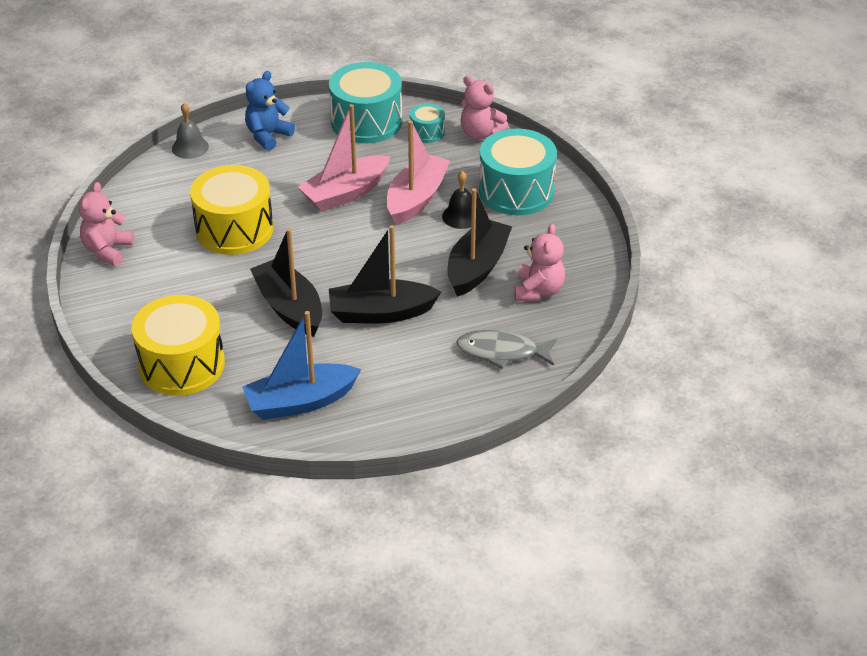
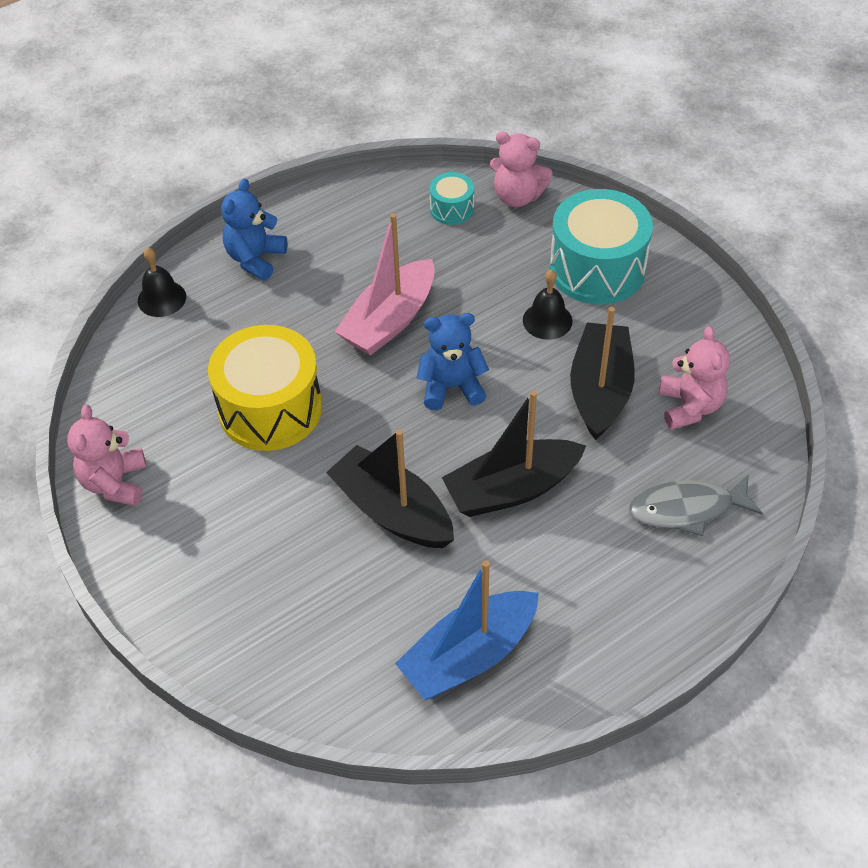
camera: 15 degrees left, 10 degrees up
(182, 365) = (288, 639): yellow drum -> none
(190, 147) = (161, 298): grey bell -> black bell
(366, 121) = (370, 210): turquoise drum -> none
(369, 243) = (451, 387): none -> blue teddy bear
(416, 199) = (481, 308): pink boat -> none

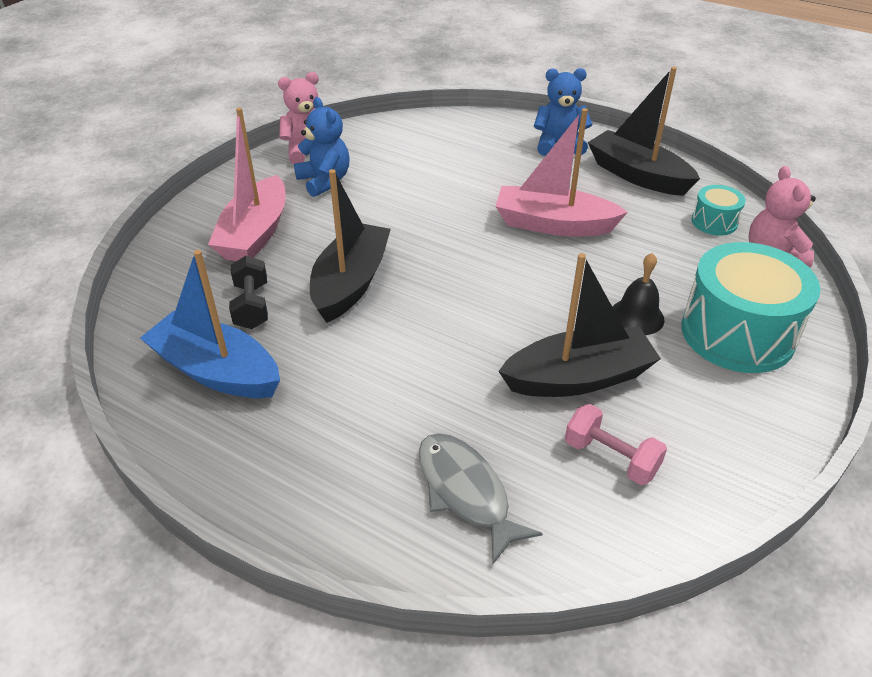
camera: 65 degrees right, 10 degrees down
(161, 298) = (485, 120): black bell -> none
(257, 575) = (255, 234): none -> pink boat
(270, 408) = (417, 194): yellow drum -> none
(385, 605) = (252, 306): none -> black dumbbell
(451, 387) = (507, 279): blue teddy bear -> blue teddy bear (324, 181)
(512, 489) = (415, 348): black boat -> black boat (637, 175)
(689, 406) = (611, 458): pink teddy bear -> pink dumbbell

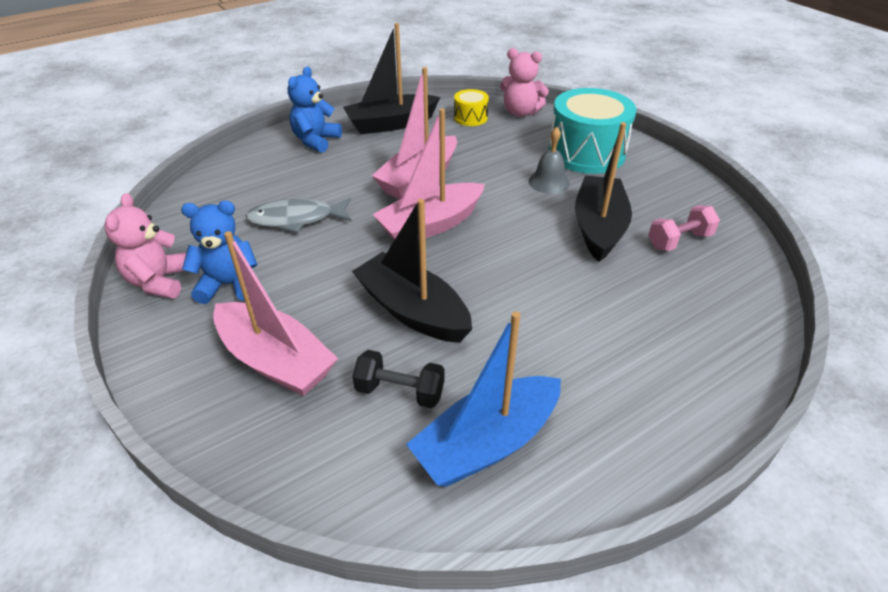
camera: 65 degrees left, 0 degrees up
(466, 492) = (693, 317): grey fish -> grey fish (296, 219)
(482, 255) = (430, 225): none -> pink boat
(636, 316) = (549, 182): black bell -> grey bell
(714, 222) = (470, 117): turquoise drum -> yellow drum

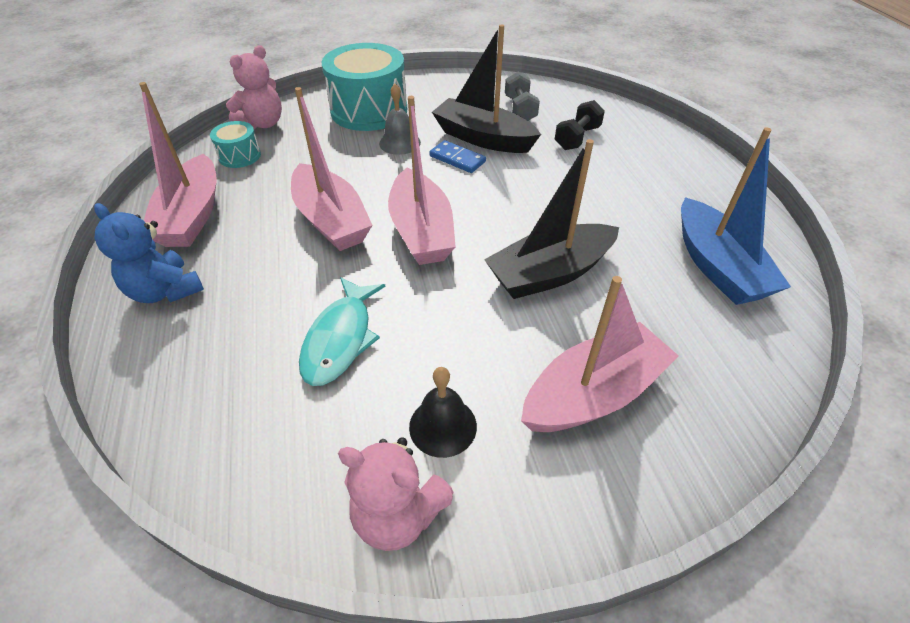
camera: 70 degrees left, 5 degrees up
(229, 285) = (443, 426): blue teddy bear -> black bell
(296, 219) = (340, 339): grey fish -> turquoise fish
(391, 124) = (192, 216): black boat -> pink boat
(400, 391) = (654, 305): black dumbbell -> black dumbbell (577, 138)
(470, 117) = (240, 156): yellow drum -> turquoise drum
(549, 220) = (457, 159): none -> blue domino
(679, 240) = (520, 109): pink dumbbell -> grey dumbbell

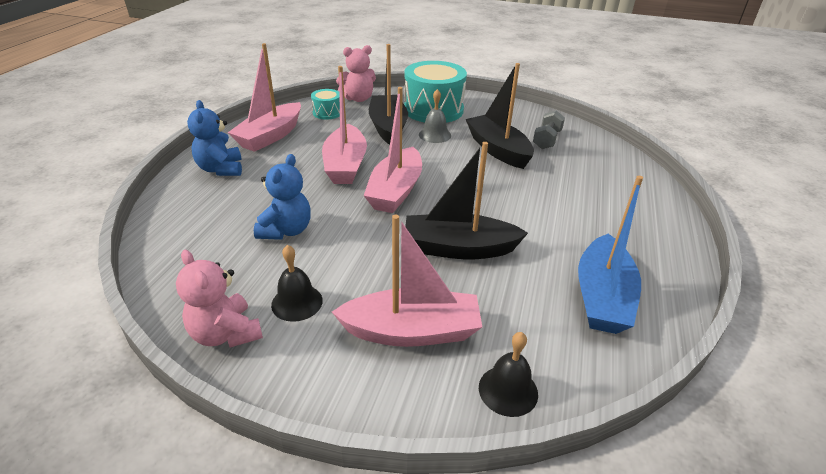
camera: 30 degrees right, 10 degrees down
(336, 151) = (388, 127): none -> black boat
(340, 339) = (286, 230): turquoise fish -> blue teddy bear
(457, 159) = (465, 157): blue domino -> none
(577, 138) = (574, 172): black dumbbell -> none
(731, 408) = (508, 390): none -> black bell

